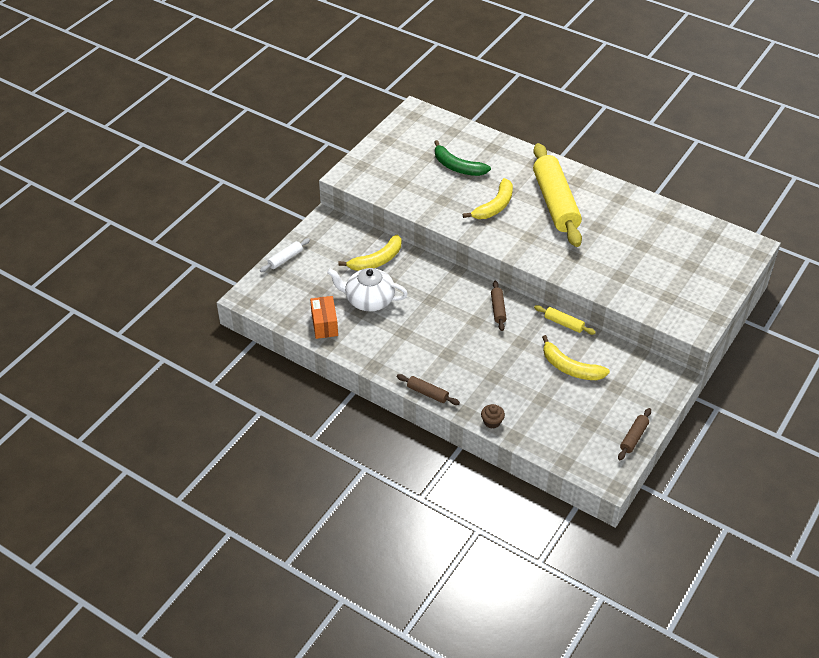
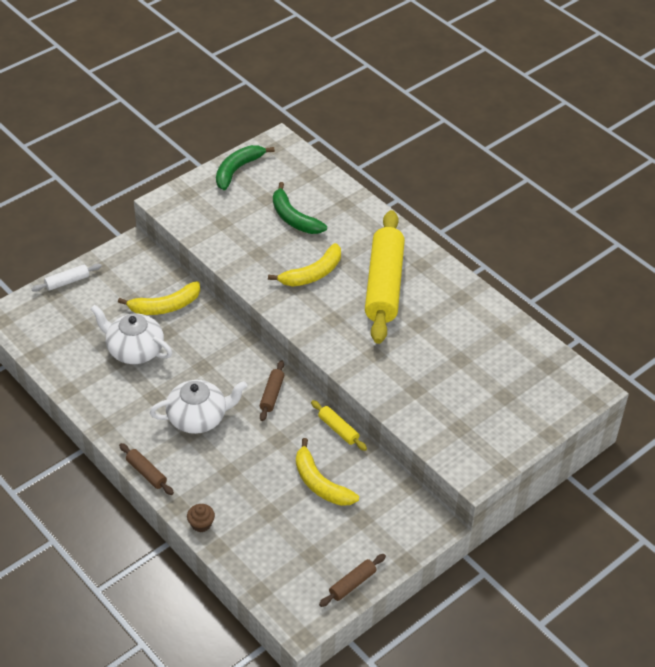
camera: 15 degrees right, 0 degrees up
(324, 324) = (73, 367): orange box -> none
(392, 139) = (237, 170): none -> green banana
(448, 341) = (198, 418): none -> white teapot

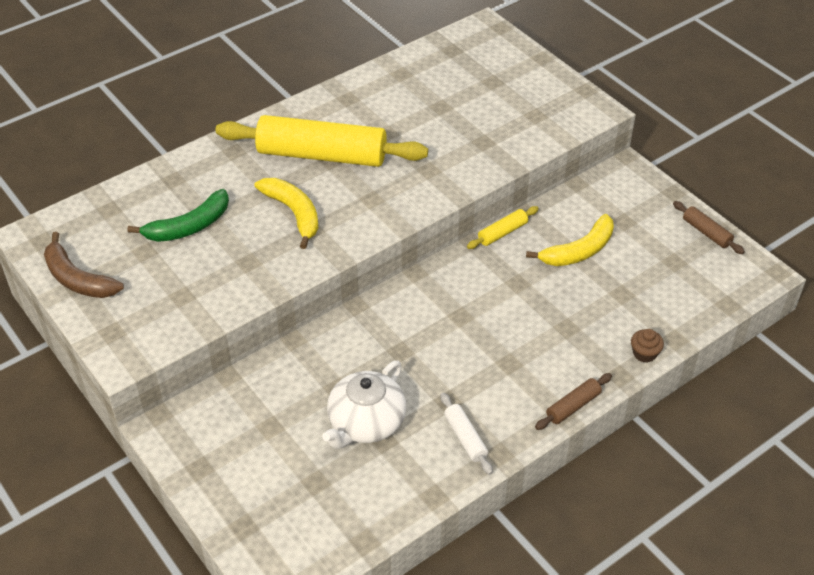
camera: 85 degrees left, 0 degrees up
(67, 282) = (221, 507): white rolling pin -> white rolling pin (465, 438)
(165, 306) = (289, 390): yellow banana -> none
(198, 418) = (485, 355): white teapot -> none
(237, 170) = (78, 279): green banana -> brown banana
(272, 394) = (449, 287): brown rolling pin -> none

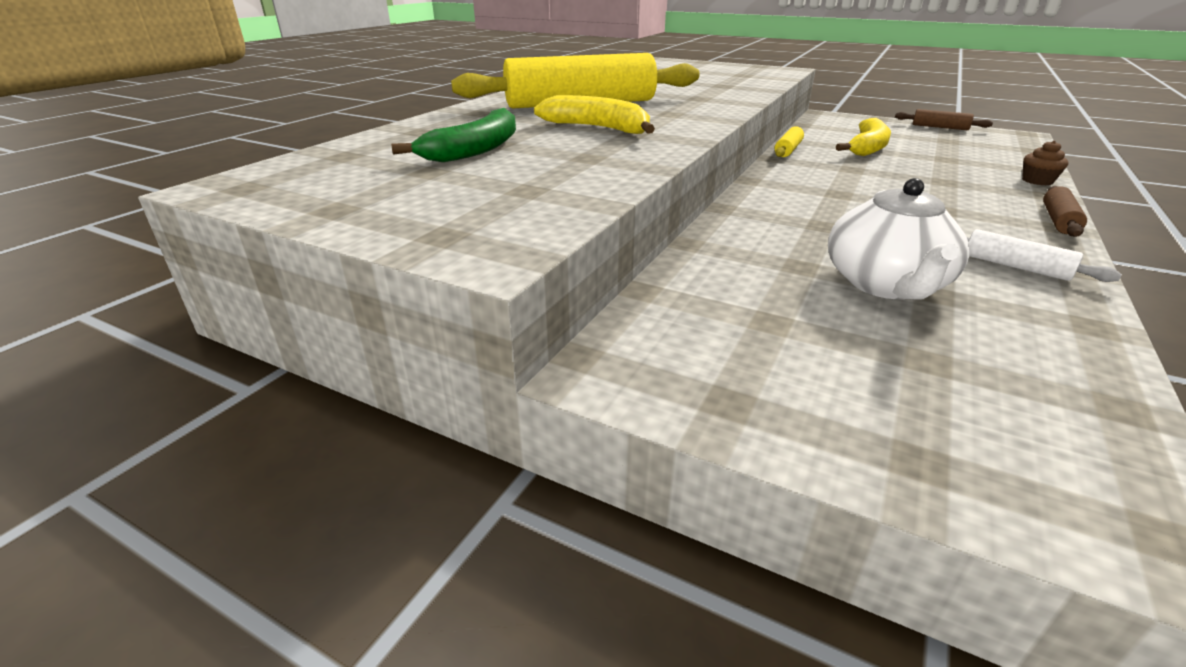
camera: 25 degrees left, 15 degrees down
(78, 279) = (334, 204): brown banana -> none

